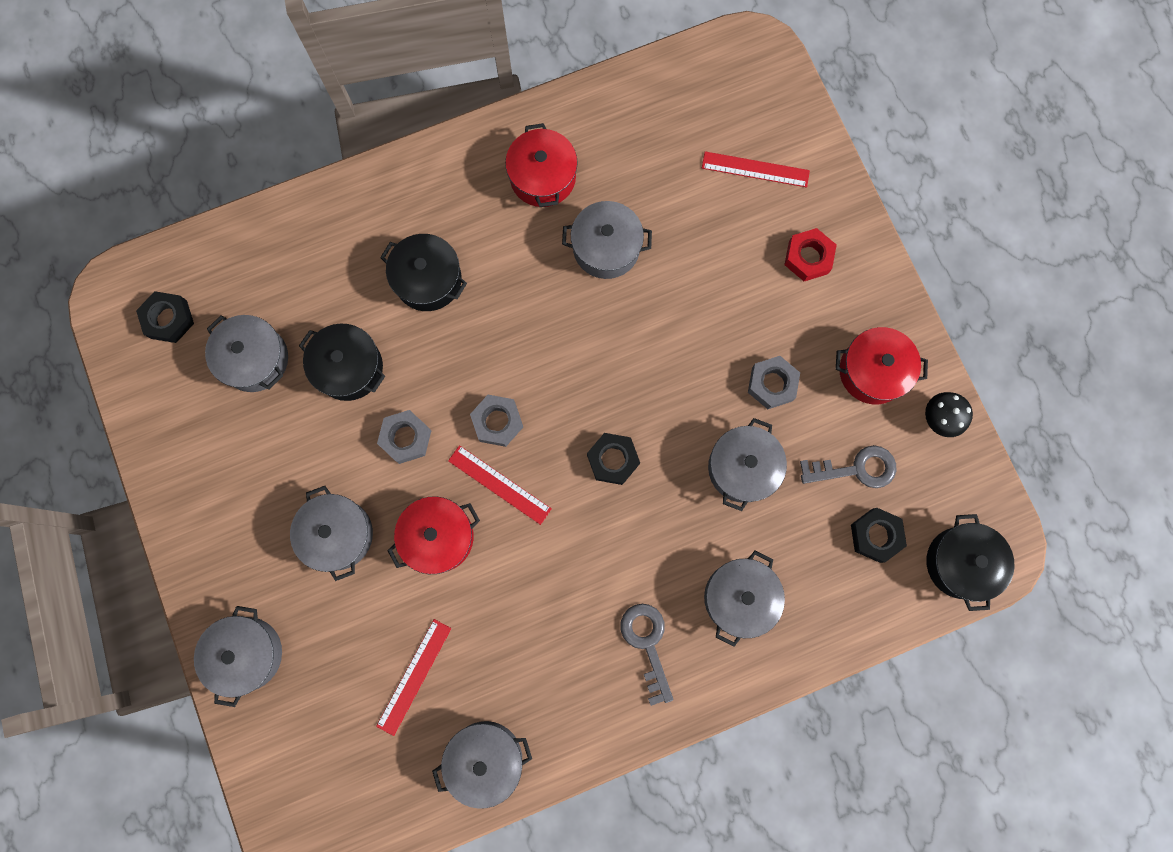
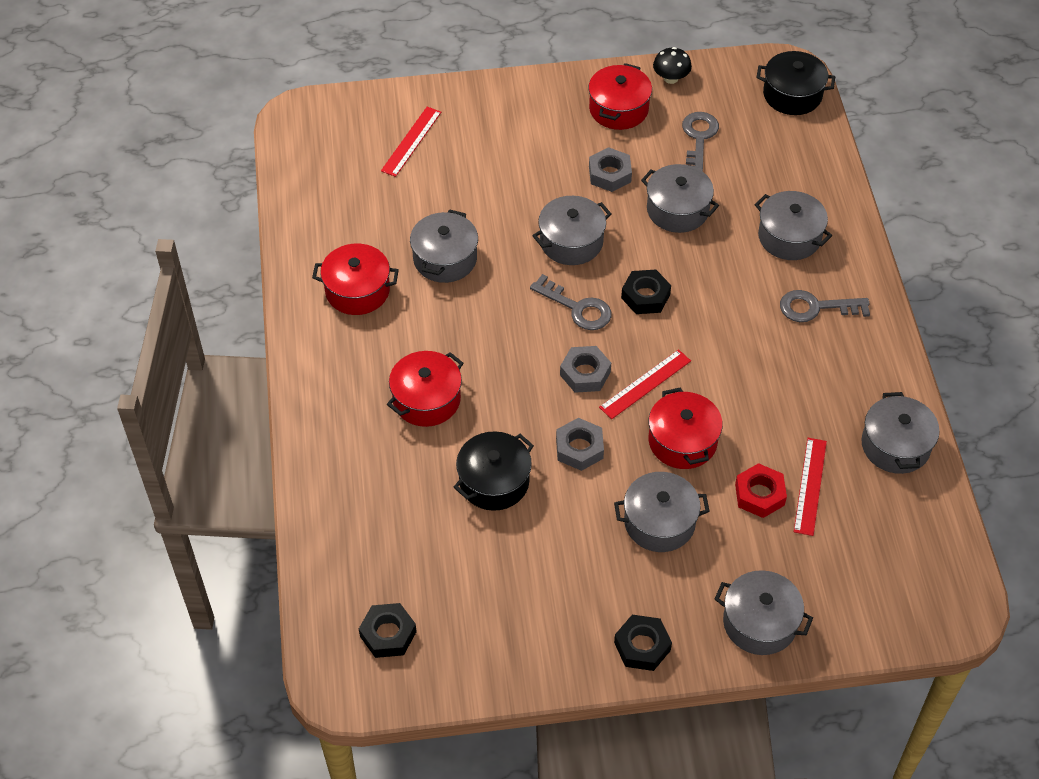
camera: 75 degrees left, 25 degrees down
(255, 359) = (458, 562): grey pot -> grey pot (571, 242)
(414, 677) = (810, 486): red ruler -> red ruler turned 60 degrees clockwise
(428, 280) = (426, 399): black pot -> red pot
(579, 394) = (577, 308): none -> grey key
(808, 257) = (505, 126): red nut -> red nut (759, 494)
(875, 535) = (757, 139): black nut -> black nut (642, 646)

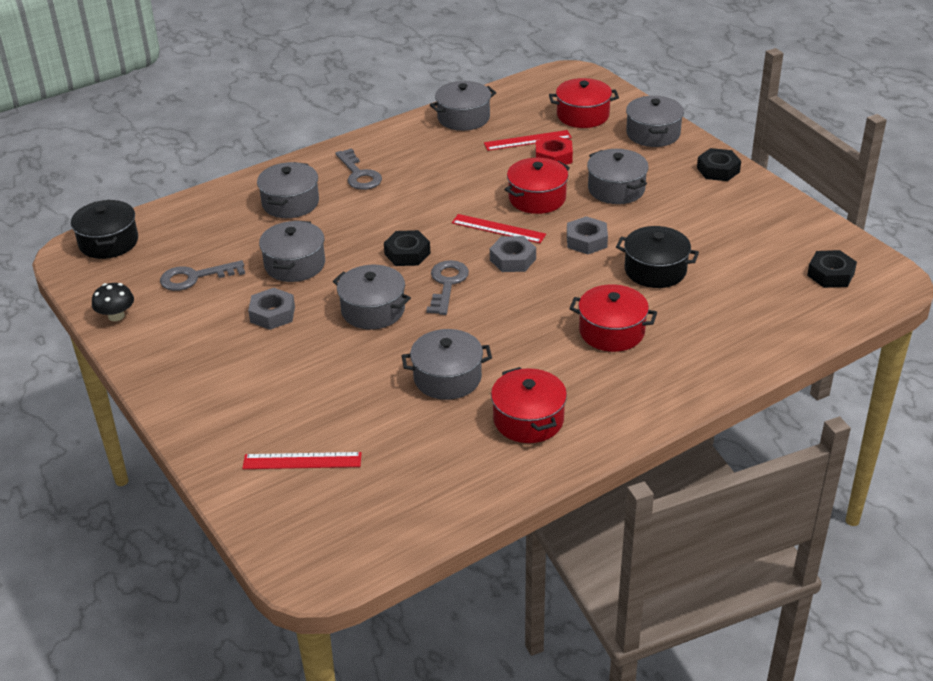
camera: 115 degrees left, 15 degrees down
(618, 109) = (178, 335): red pot -> red pot (583, 115)

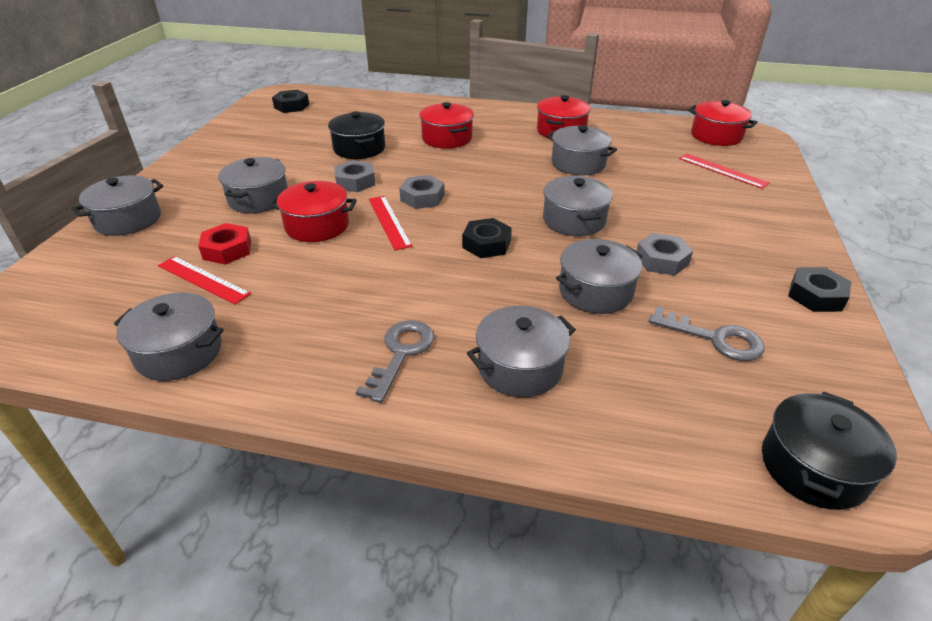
camera: 135 degrees left, 0 degrees up
(116, 316) = (836, 345): black mushroom -> none
(447, 284) = (494, 208): grey key -> none
(583, 115) = (110, 272): red pot -> red pot (716, 136)
(718, 170) = (179, 172): black nut -> black nut (816, 296)

